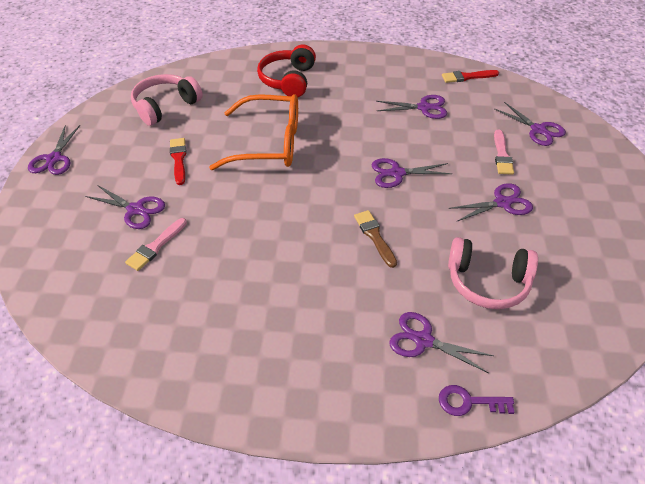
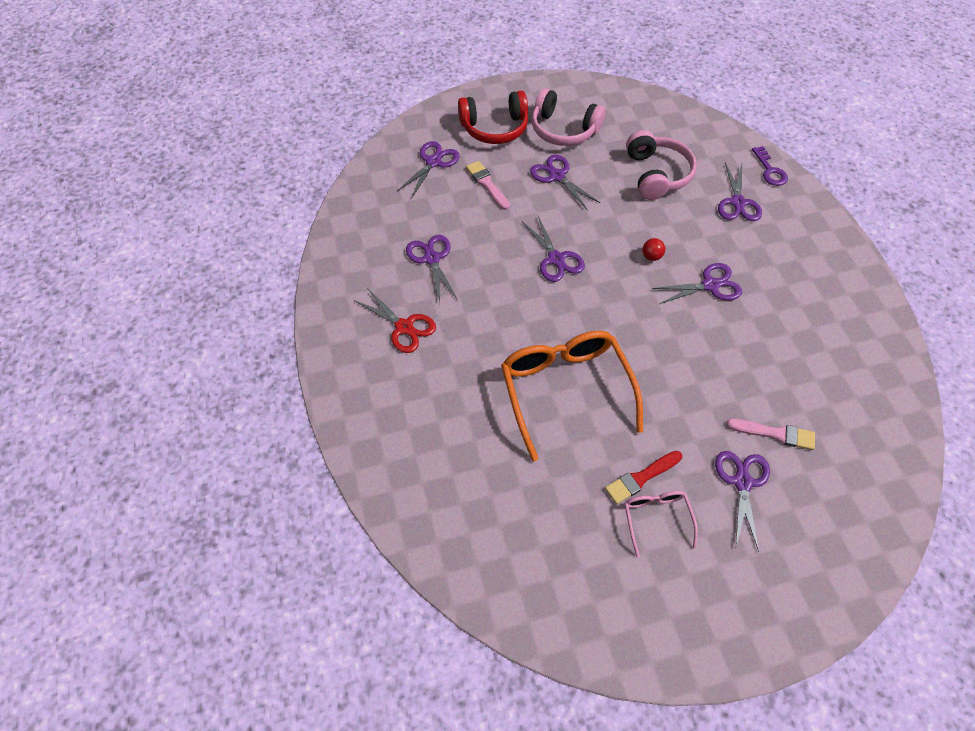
camera: 110 degrees left, 10 degrees up
(54, 159) = (722, 642): purple scissors -> purple scissors (710, 285)
(147, 157) = (656, 518): none -> pink glasses
(165, 106) = (548, 551): pink headphones -> pink headphones (563, 130)
(288, 80) = (426, 416): red headphones -> red headphones (494, 128)
(364, 84) = (404, 327): none -> red scissors
(375, 236) = (651, 256): brown brush -> red ball
(467, 77) = (353, 230): red brush -> none
(502, 155) = (487, 184): pink brush -> pink brush turned 105 degrees counterclockwise

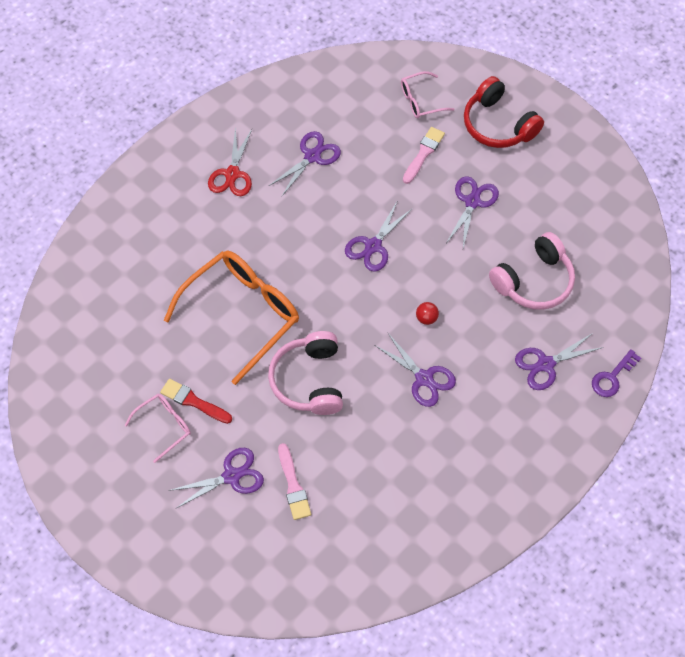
camera: 60 degrees right, 5 degrees up
(433, 162) = (420, 101): purple scissors -> pink glasses
(563, 130) = (537, 179): pink headphones -> pink headphones (309, 380)

